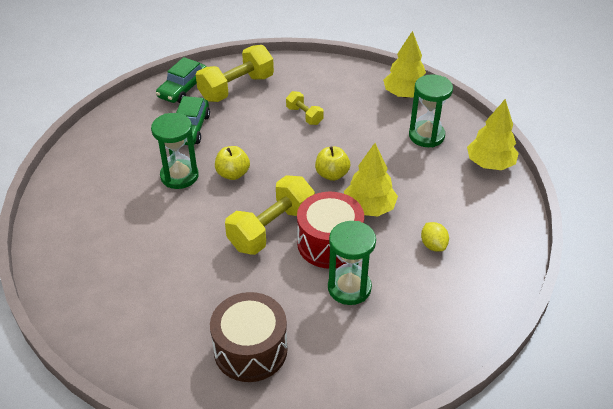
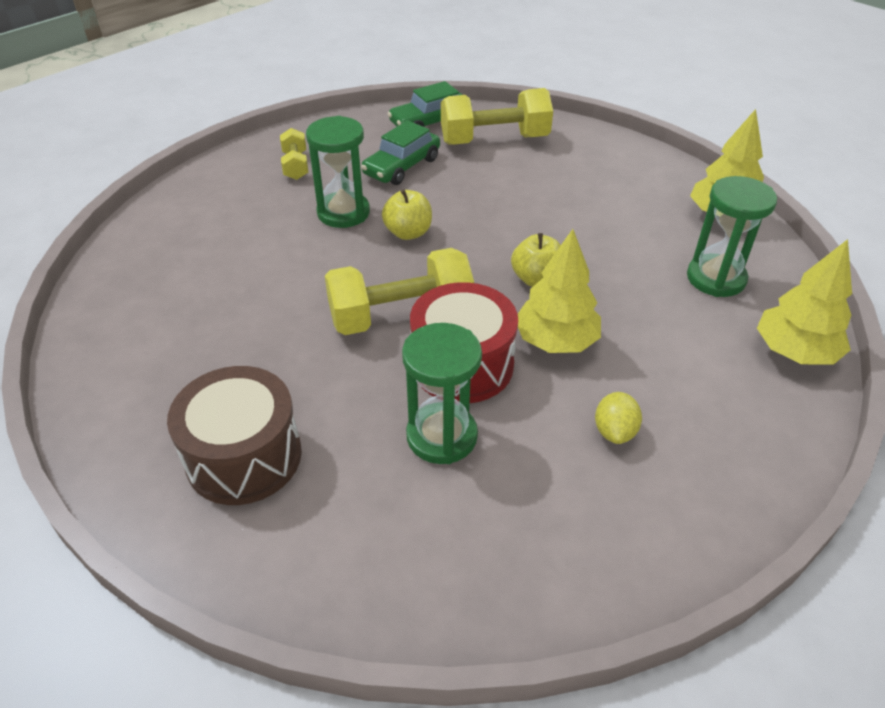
camera: 30 degrees right, 0 degrees up
(304, 115) = (556, 197): yellow dumbbell -> yellow dumbbell (295, 166)

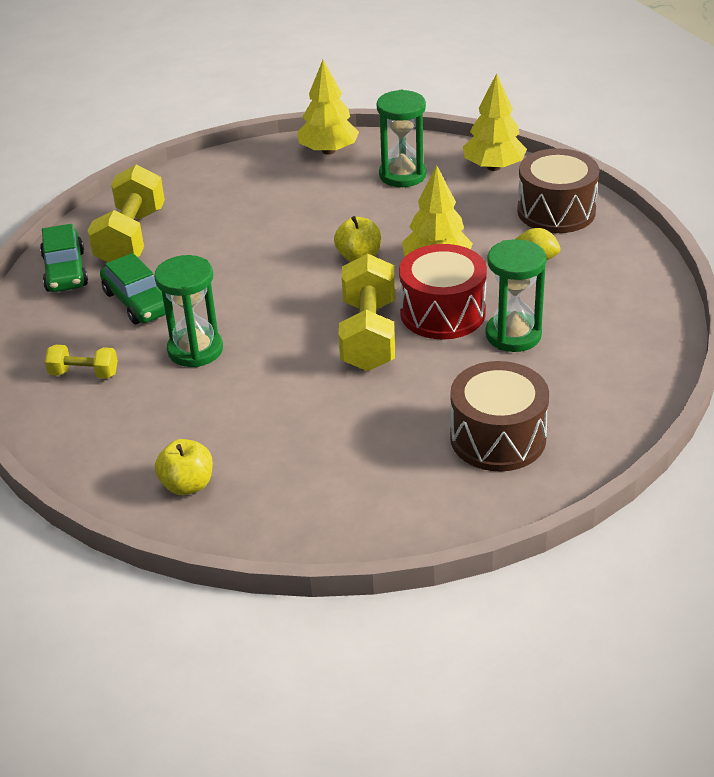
camera: 70 degrees left, 5 degrees down
(408, 233) = (253, 314): yellow apple -> yellow apple (187, 485)
(735, 433) = (556, 211): none -> brown drum

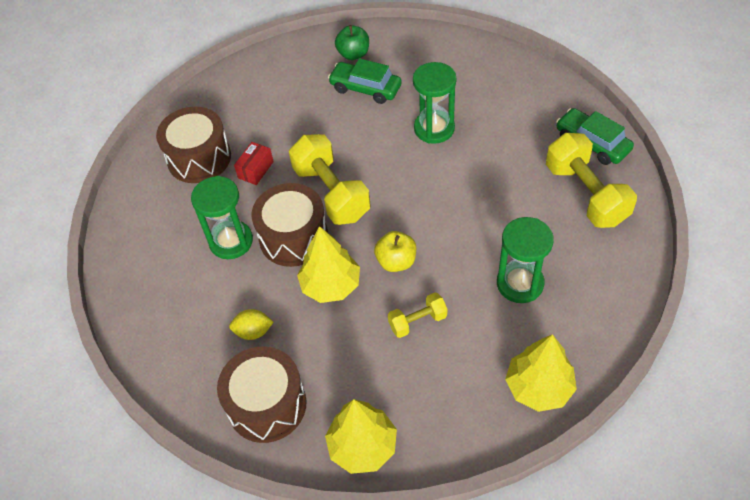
camera: 150 degrees right, 15 degrees up
(84, 374) = (483, 83): yellow dumbbell -> yellow dumbbell (417, 321)
(138, 302) = (511, 144): green car -> green car (365, 88)
(187, 485) = (353, 54): yellow apple -> green apple
(402, 175) = (440, 386): green hourglass -> green hourglass (520, 283)
(435, 394) = (255, 170): none -> red box
(442, 313) = (293, 237): red drum -> brown drum

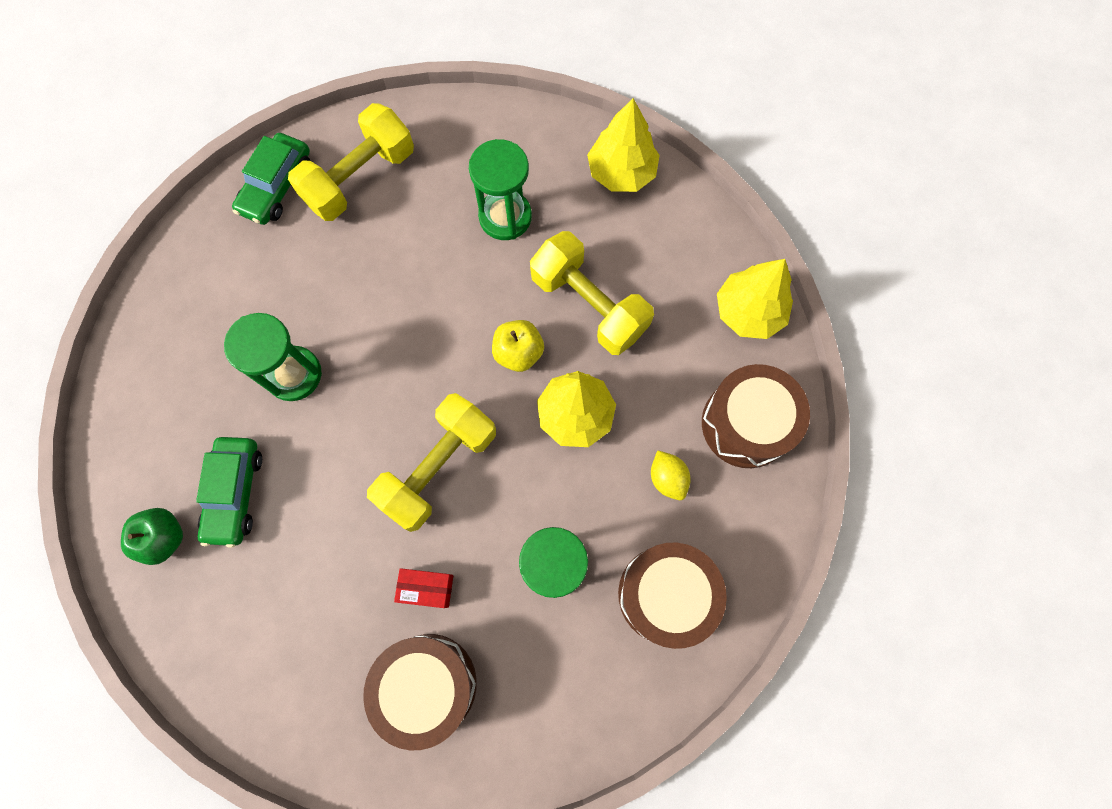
camera: 115 degrees left, 20 degrees up
(293, 237) = (522, 487): brown drum -> brown drum (665, 594)
(417, 321) = (589, 305): yellow dumbbell -> yellow dumbbell, size x1.91

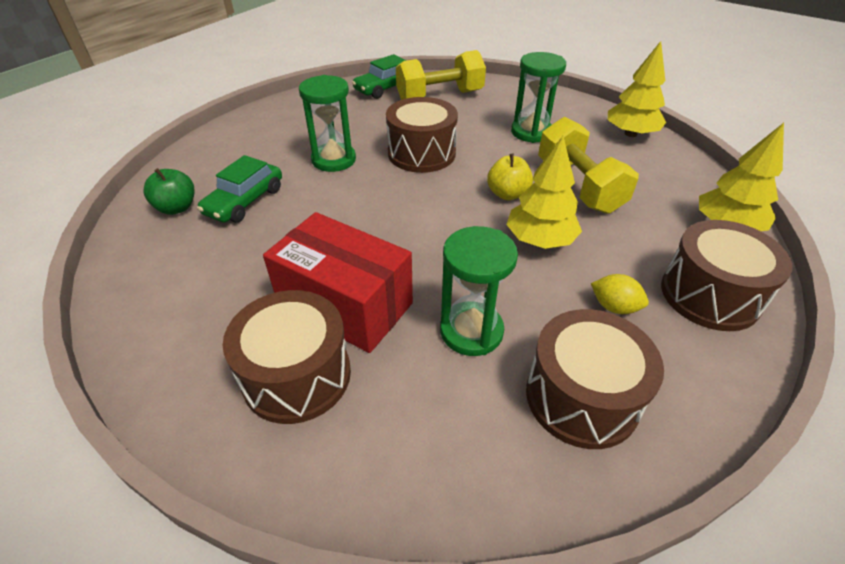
camera: 25 degrees right, 30 degrees down
(392, 317) = (421, 153): none -> brown drum
(427, 588) = (345, 304): red box -> red box, size x2.33
(438, 467) = (405, 235): yellow dumbbell -> none
(667, 478) = (614, 307): yellow lemon -> yellow lemon turned 60 degrees counterclockwise

